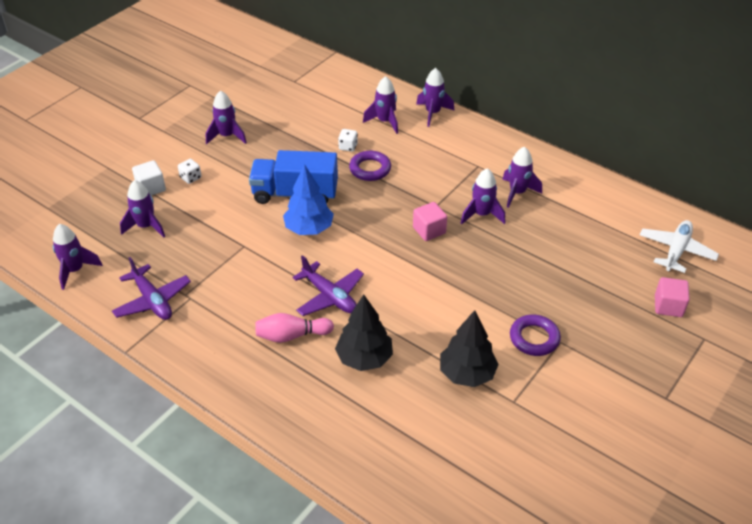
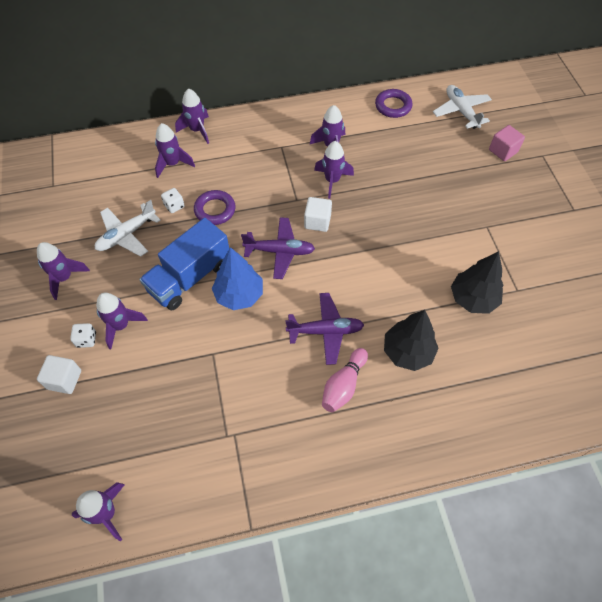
camera: 50 degrees left, 15 degrees up
(146, 226) = (111, 415): purple rocket -> purple rocket (121, 326)
(152, 300) = (209, 467): purple plane -> purple plane (279, 251)
(294, 141) = (126, 235): none -> white plane
(429, 230) = (317, 221): pink cube -> white cube
(534, 338) = (472, 238): purple ring -> purple ring (393, 106)

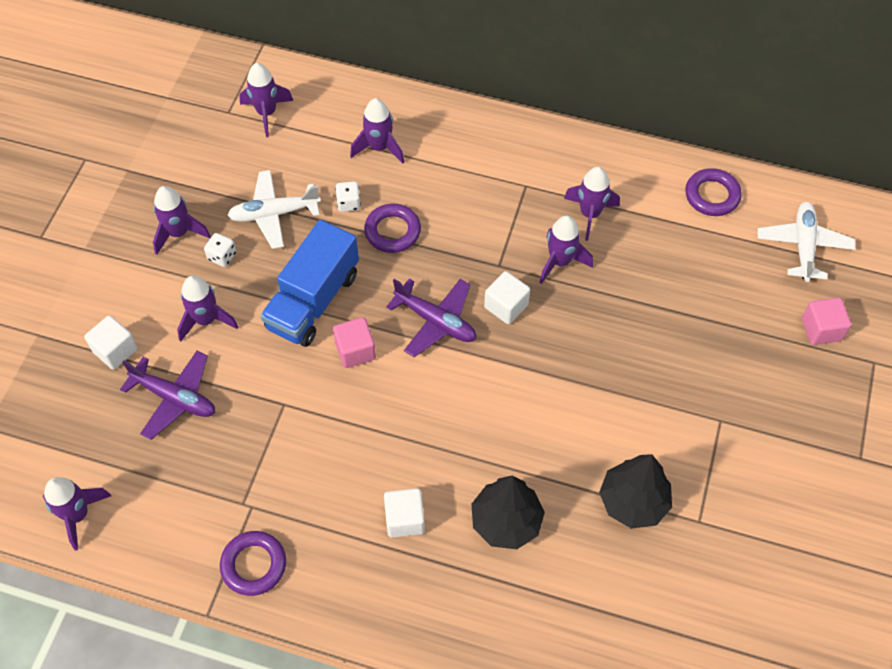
camera: 30 degrees right, 0 degrees up
(86, 339) = (162, 317): white dice -> white dice (222, 256)
(189, 277) = (313, 301): blue truck -> blue truck turned 45 degrees counterclockwise
(197, 130) = (435, 115): purple rocket -> purple rocket (267, 113)
(239, 295) = (355, 351): blue tree -> pink cube
(262, 474) = (254, 565): none -> purple ring
(325, 331) = (426, 446): purple plane -> purple plane (175, 398)
(343, 385) = (405, 519): pink bowling pin -> white cube

